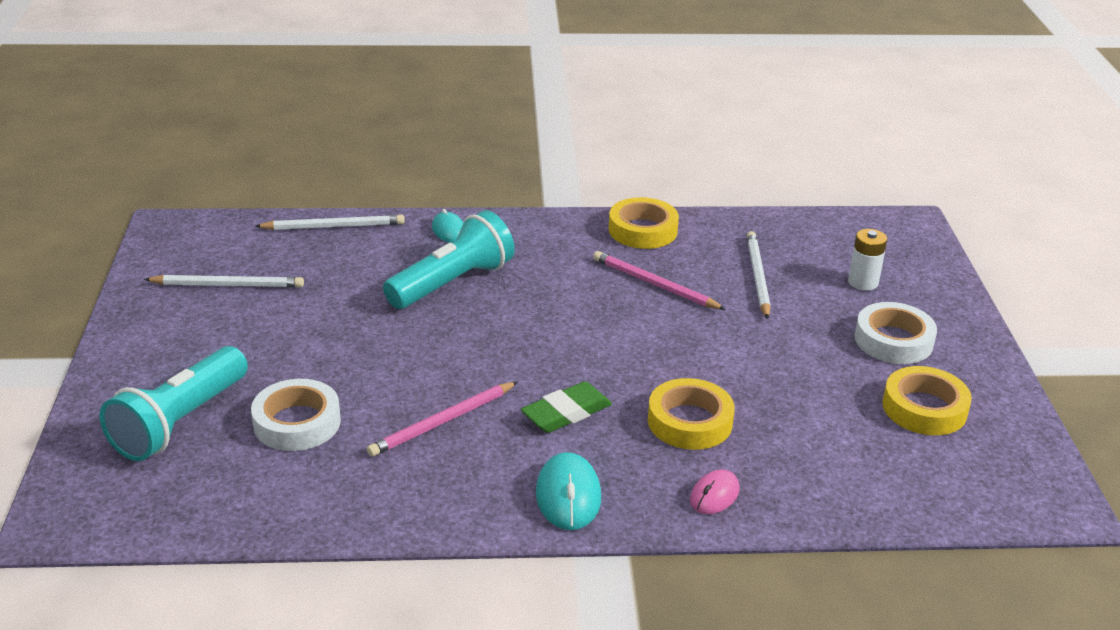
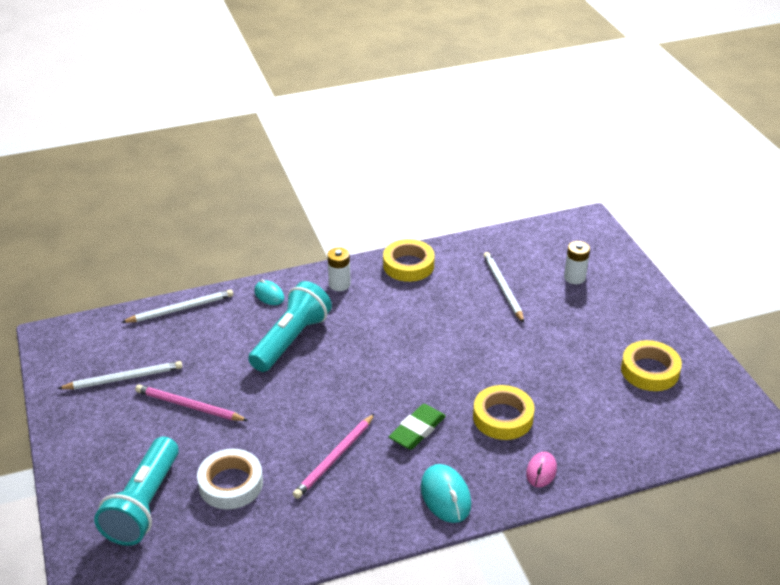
camera: 15 degrees left, 5 degrees up
(543, 235) = (339, 284): none -> white battery
(655, 284) = (435, 310): pink pencil -> pink pencil (189, 406)
(893, 340) = (611, 321): white tape -> none

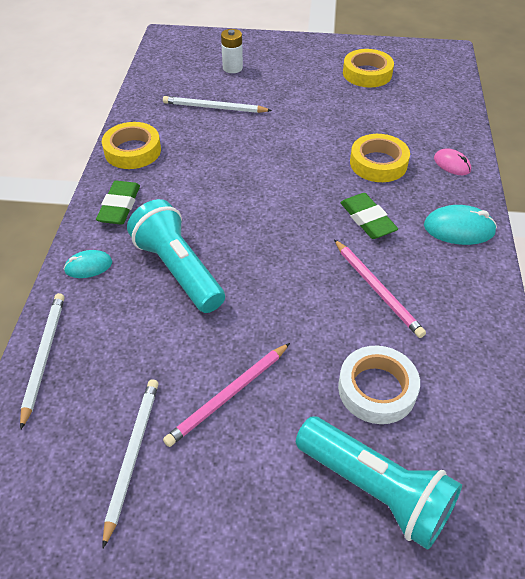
camera: 65 degrees left, 10 degrees up
(339, 284) = (119, 206): white battery -> green eraser

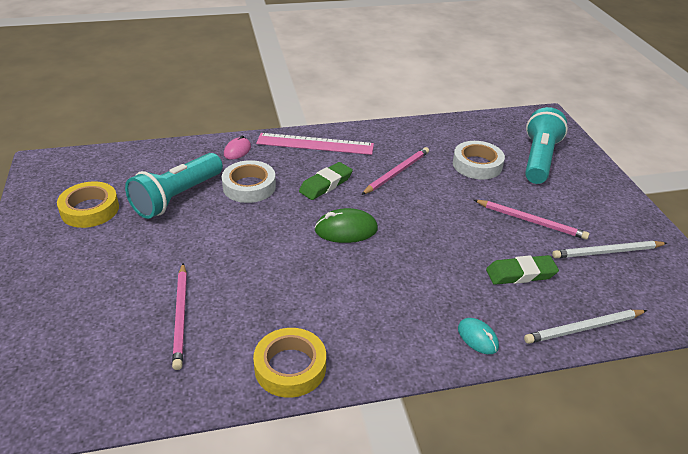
camera: 110 degrees left, 10 degrees down
(119, 206) = (387, 344): green eraser -> green eraser (520, 274)
(178, 270) = (443, 275): turquoise flashlight -> turquoise flashlight (177, 197)
(215, 108) = (181, 316): white pencil -> pink pencil
(232, 68) = (81, 322): white battery -> none
(280, 217) = (346, 230): none -> green mouse
(378, 163) = (249, 186): yellow tape -> white tape
(459, 229) = (315, 144): turquoise mouse -> pink ruler

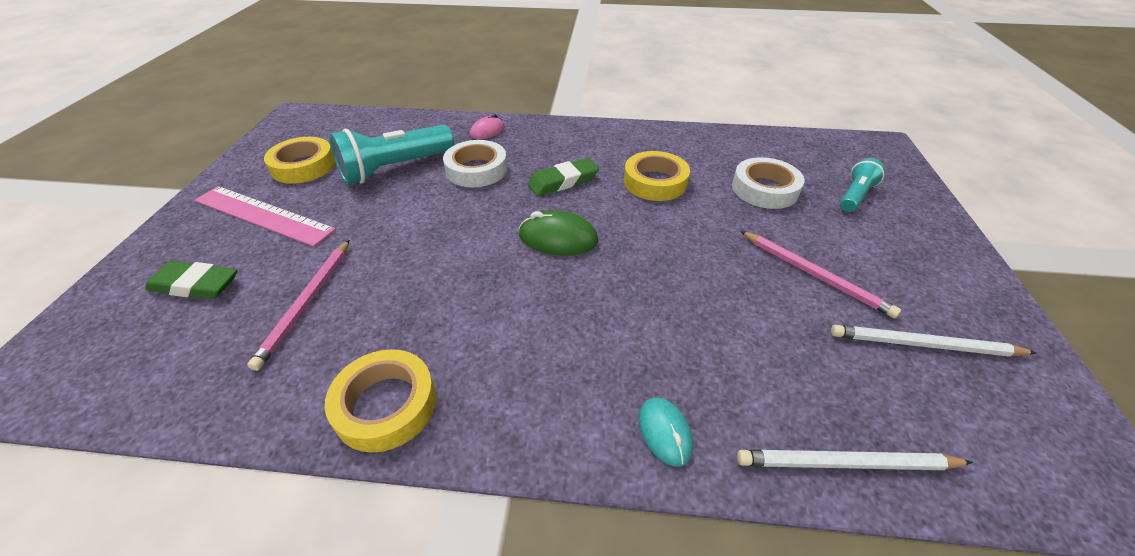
camera: 20 degrees right, 5 degrees up
(315, 144) = (575, 136): pink ruler -> pink ruler (263, 215)
(396, 173) = (655, 182): pink pencil -> yellow tape
(520, 274) = (771, 348): green eraser -> green eraser (195, 285)
(539, 159) = (855, 196): turquoise flashlight -> turquoise flashlight, size x0.55

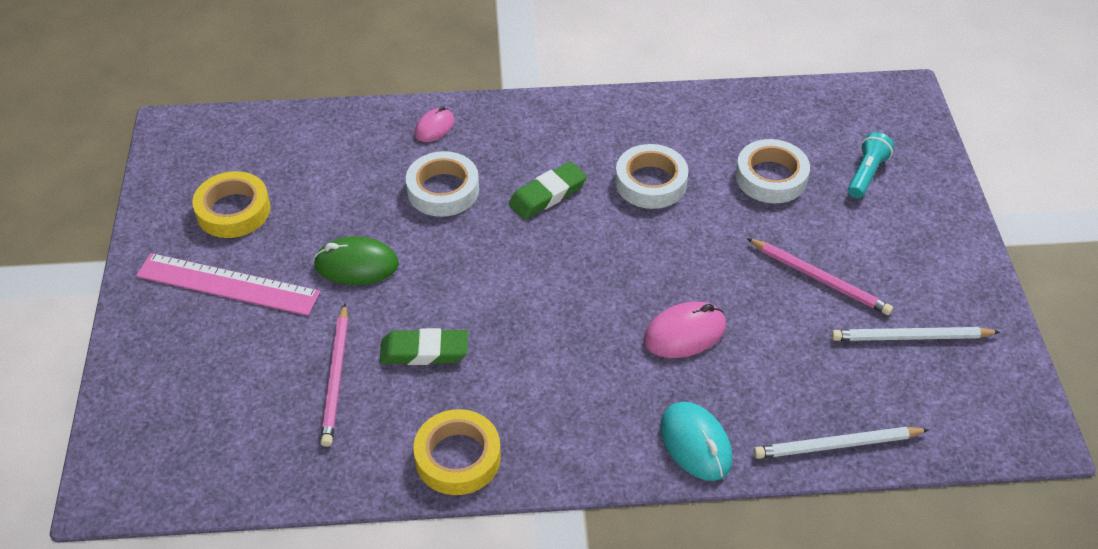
camera: 10 degrees left, 5 degrees up
(195, 285) = (211, 375): green eraser -> green eraser (424, 351)
(395, 168) = (346, 200): turquoise flashlight -> none
(558, 238) = (561, 271): green mouse -> green mouse (356, 265)
(655, 182) = (651, 182): yellow tape -> white tape
(665, 432) = (695, 443): turquoise mouse -> turquoise mouse, size x1.56
(668, 308) = (684, 333): none -> pink mouse

